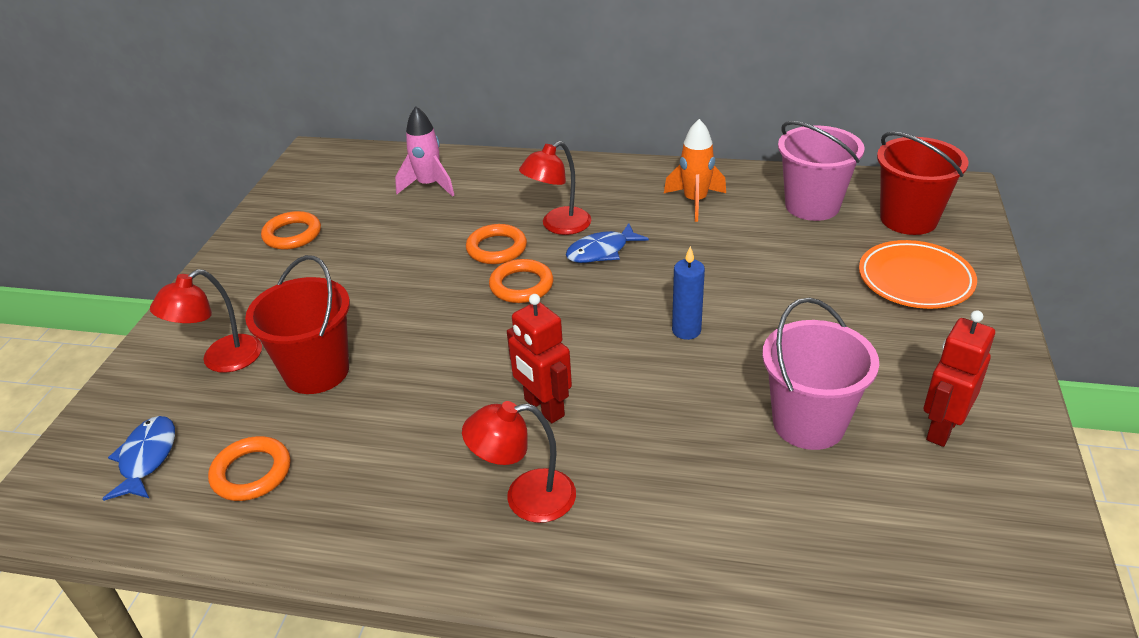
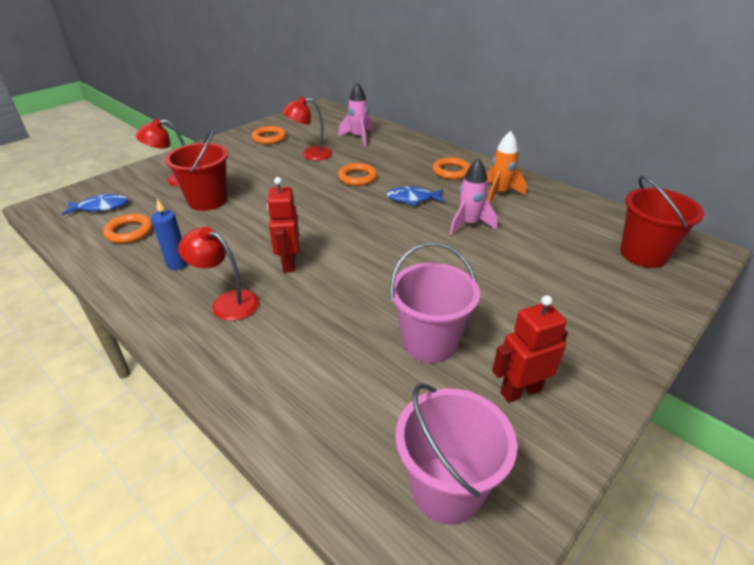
camera: 30 degrees right, 0 degrees up
(147, 458) = (101, 207): blue fish -> blue fish turned 45 degrees clockwise
(521, 285) = (349, 199): orange ring -> orange ring (451, 171)
(558, 226) = (403, 178): red lamp -> red lamp (310, 154)
(686, 330) = (413, 258): blue candle -> blue candle (177, 264)
(703, 258) = (469, 224): none -> pink rocket
(812, 206) = (578, 222): pink bucket -> pink bucket (446, 489)
(915, 280) = (606, 292): orange plate -> none

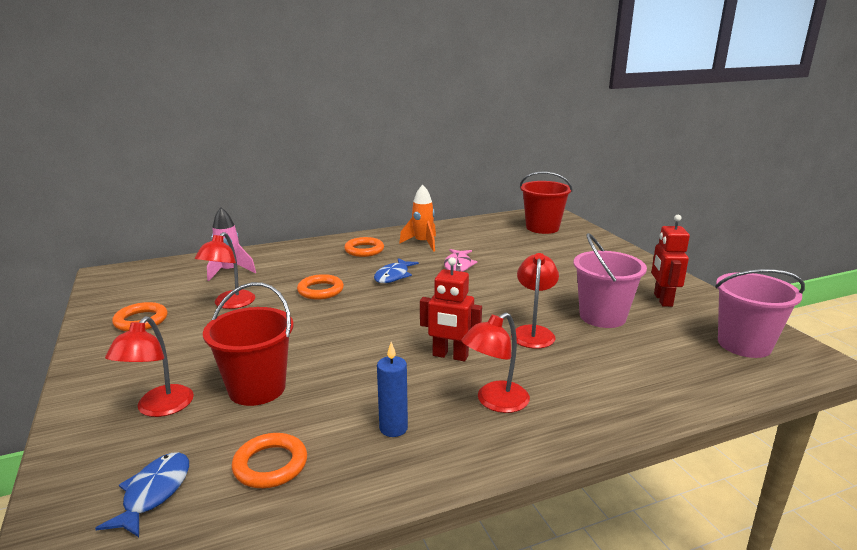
camera: 65 degrees left, 15 degrees down
(359, 299) = (533, 332): none -> red lamp
(469, 224) = (458, 265): pink rocket -> pink fish

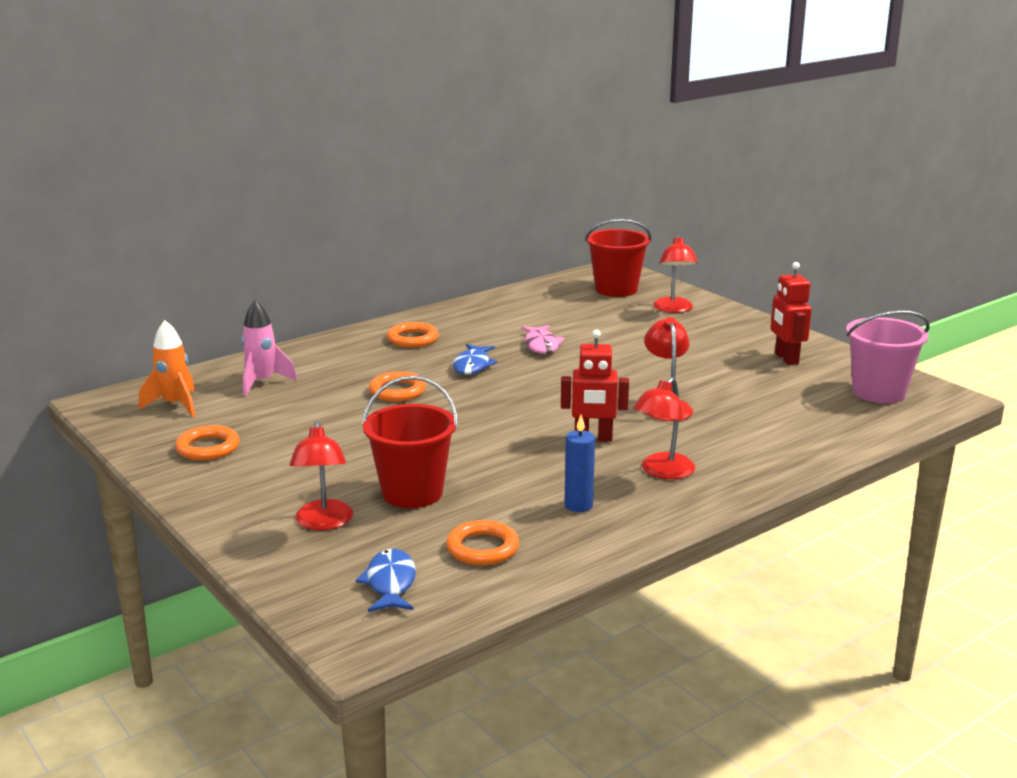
camera: 15 degrees left, 0 degrees up
(230, 304) = (300, 418): red lamp -> red lamp (674, 309)
(422, 243) = (480, 323): orange rocket -> orange rocket (175, 405)
(602, 317) = (730, 382): pink bucket -> none

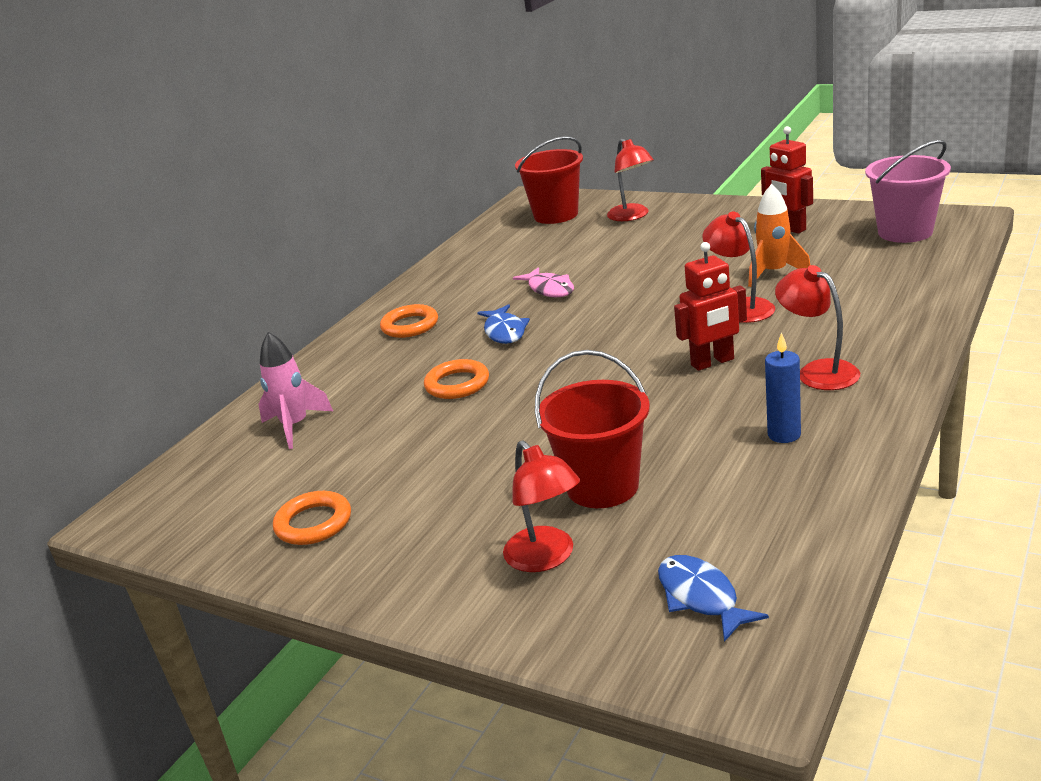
camera: 20 degrees left, 5 degrees up
(175, 405) = (219, 488): orange rocket -> orange rocket (774, 273)
(482, 548) = (747, 518): orange ring -> none
(662, 472) = (818, 371): red lamp -> red lamp turned 135 degrees clockwise

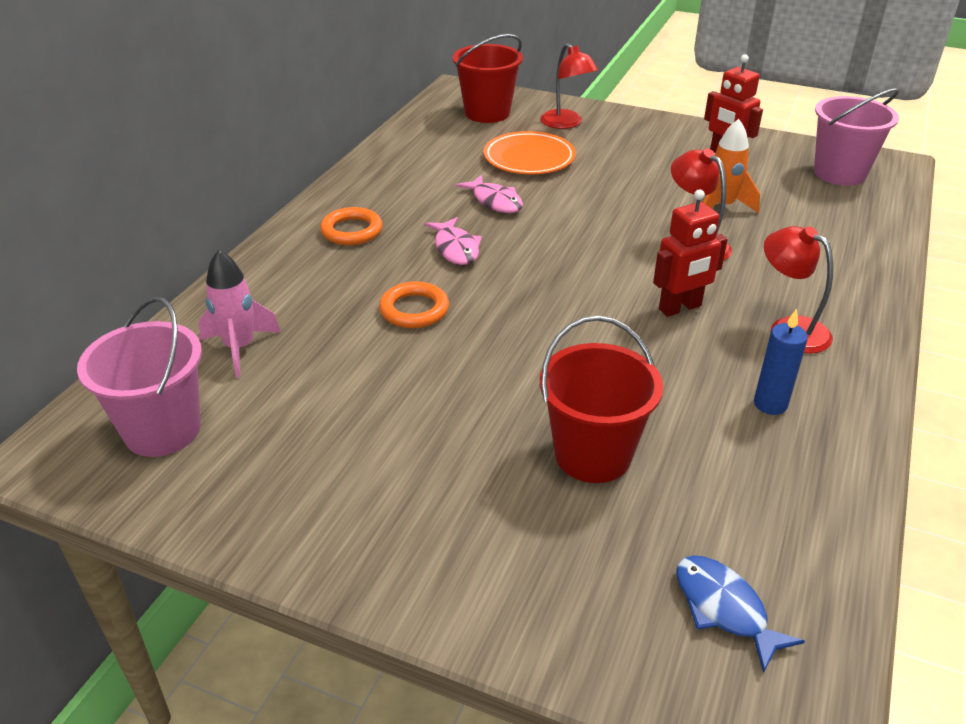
camera: 10 degrees left, 10 degrees up
(220, 493) = (162, 430): none -> pink bucket
(313, 523) = (277, 480): orange ring -> none
(504, 332) = (455, 249): blue fish -> pink fish
(546, 558) = (547, 545): red lamp -> none
(589, 250) = (529, 158): none -> orange plate

